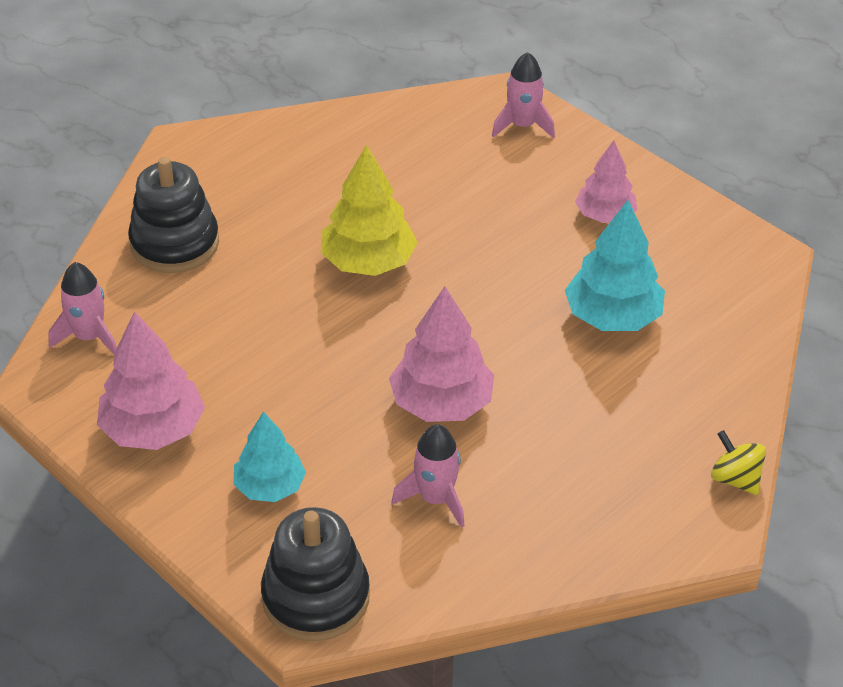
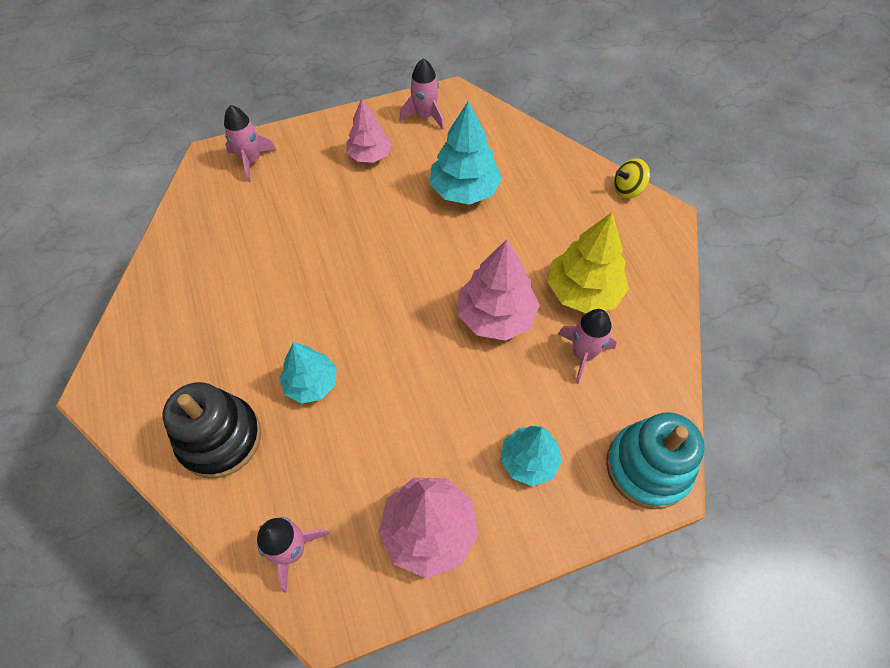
camera: 65 degrees left, 15 degrees up
(268, 283) = (311, 383): none -> turquoise tree
(315, 597) = (647, 467): black stacking toy -> turquoise stacking toy
(368, 262) = (329, 306): yellow tree -> yellow tree (583, 291)
(709, 240) = (425, 116): none -> pink rocket

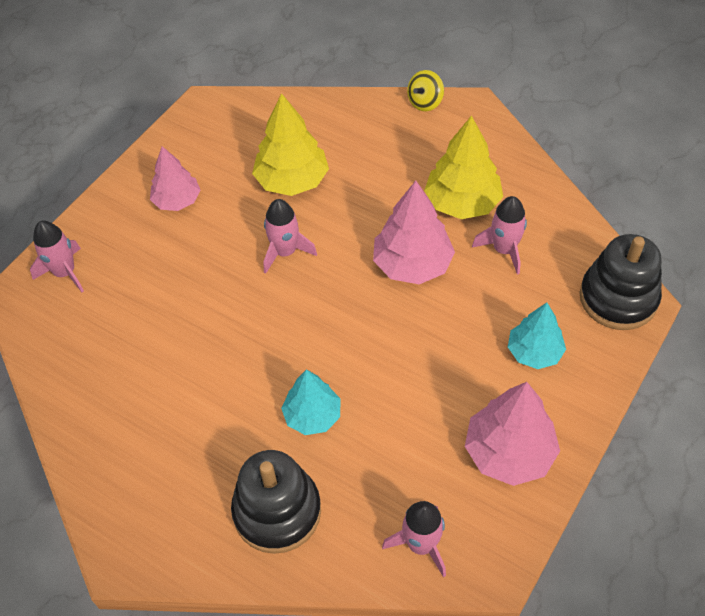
camera: 35 degrees left, 5 degrees down
(425, 116) = (195, 138): pink rocket -> pink rocket (285, 252)
(464, 190) = (292, 181): turquoise tree -> yellow tree
(647, 467) = (618, 298): turquoise stacking toy -> black stacking toy

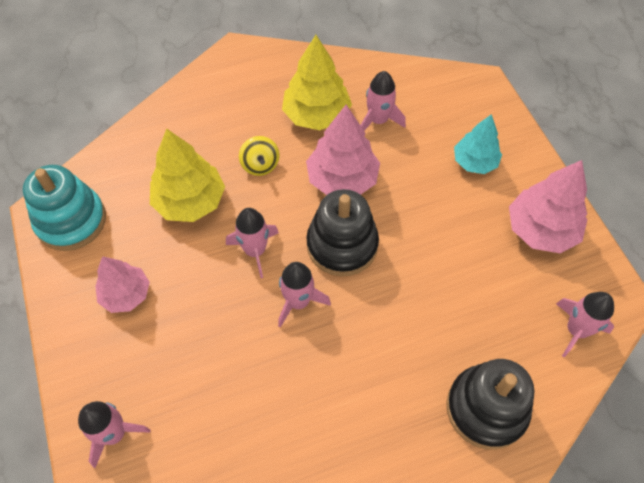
camera: 55 degrees left, 5 degrees up
(209, 126) = (71, 221): none -> turquoise stacking toy
(264, 311) = (298, 302): none -> pink rocket
(312, 415) = (421, 330): turquoise tree -> none
(425, 102) = (204, 73): yellow spinning top -> yellow spinning top (260, 165)
(618, 298) = (470, 91): black stacking toy -> black stacking toy (342, 245)

